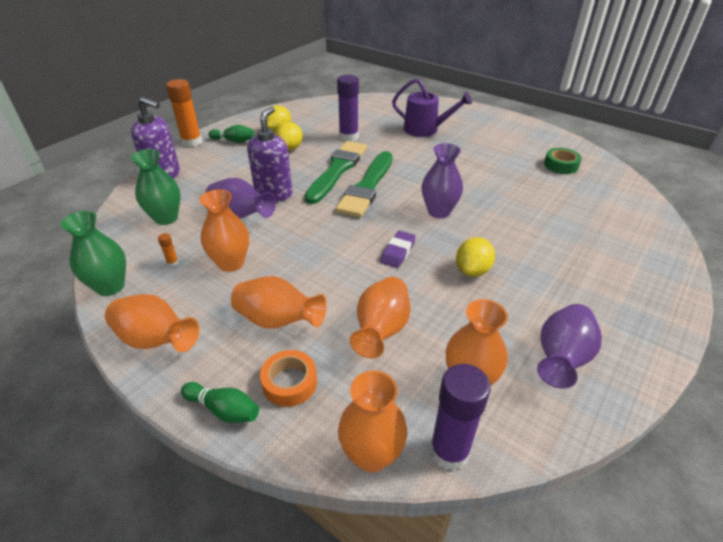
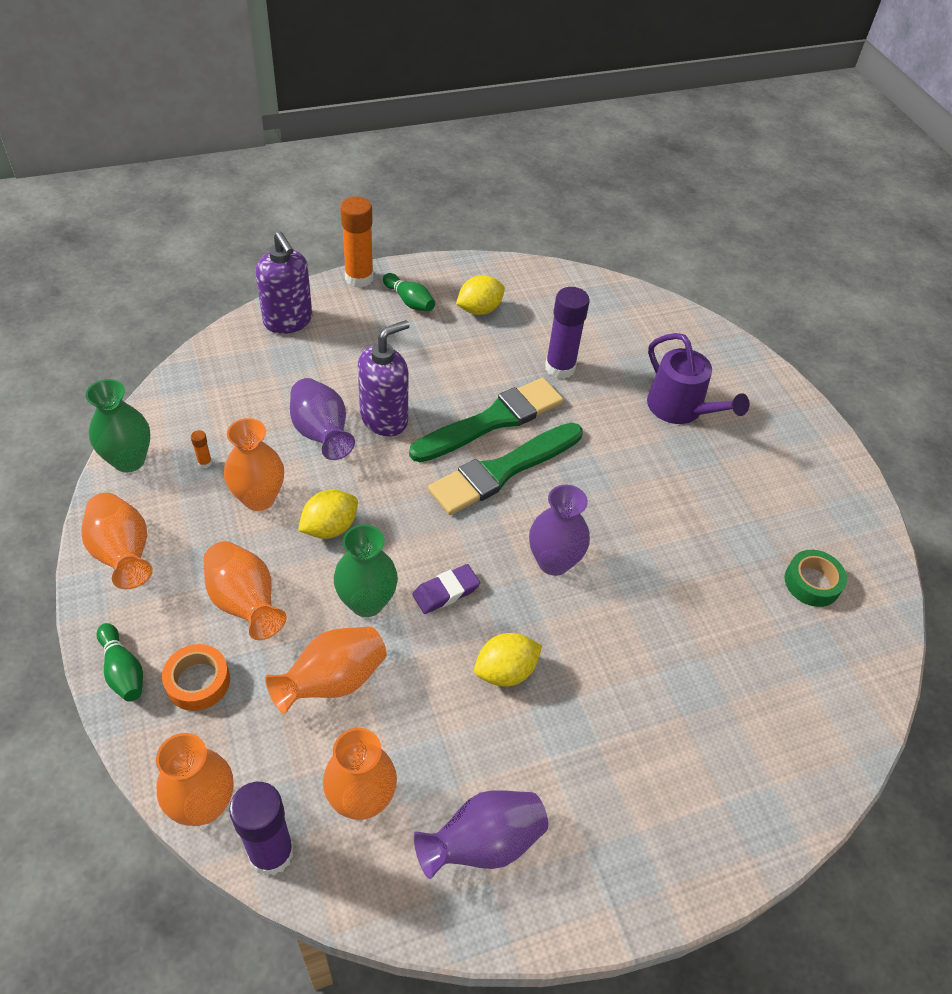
camera: 30 degrees right, 10 degrees up
(166, 218) = (243, 392): green vase -> green vase (367, 602)
(289, 148) = (466, 350): yellow lemon -> yellow lemon (330, 528)

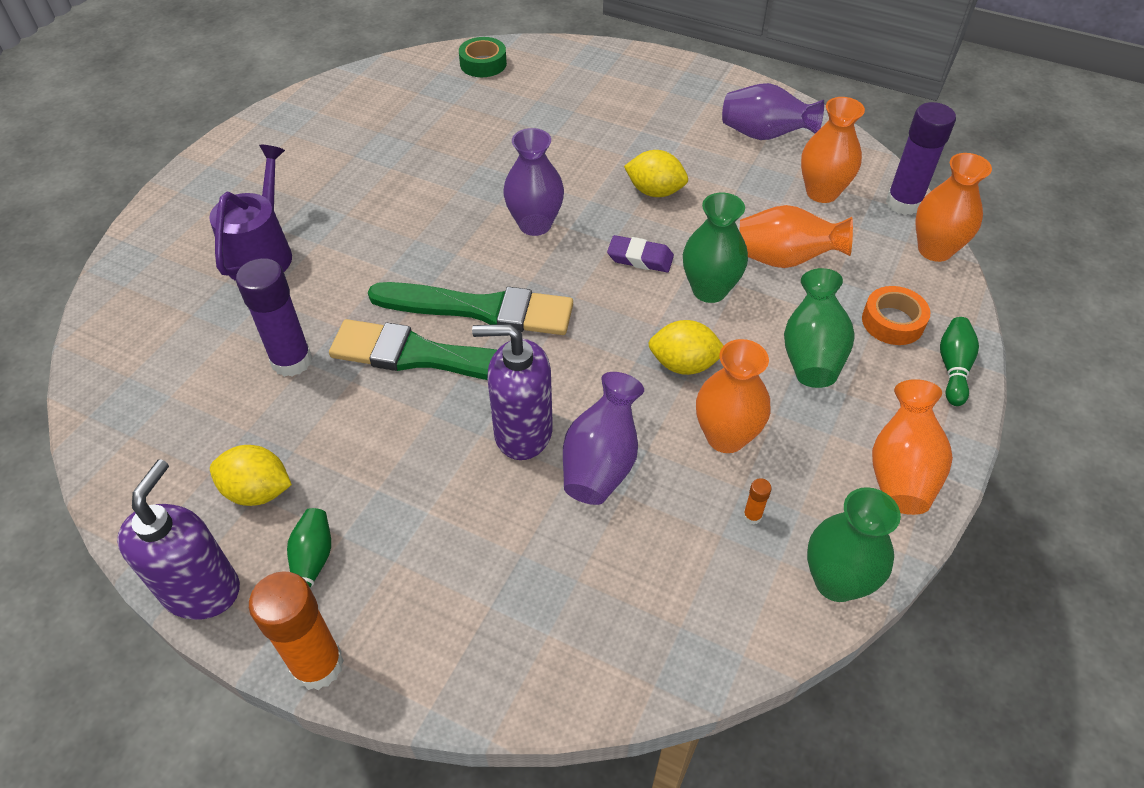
camera: 130 degrees left, 0 degrees up
(245, 603) = (812, 353): orange vase -> green vase
(288, 321) = (484, 659): purple soap dispenser -> purple soap dispenser (202, 590)
(812, 582) = (387, 108): green tape -> green tape (483, 64)

